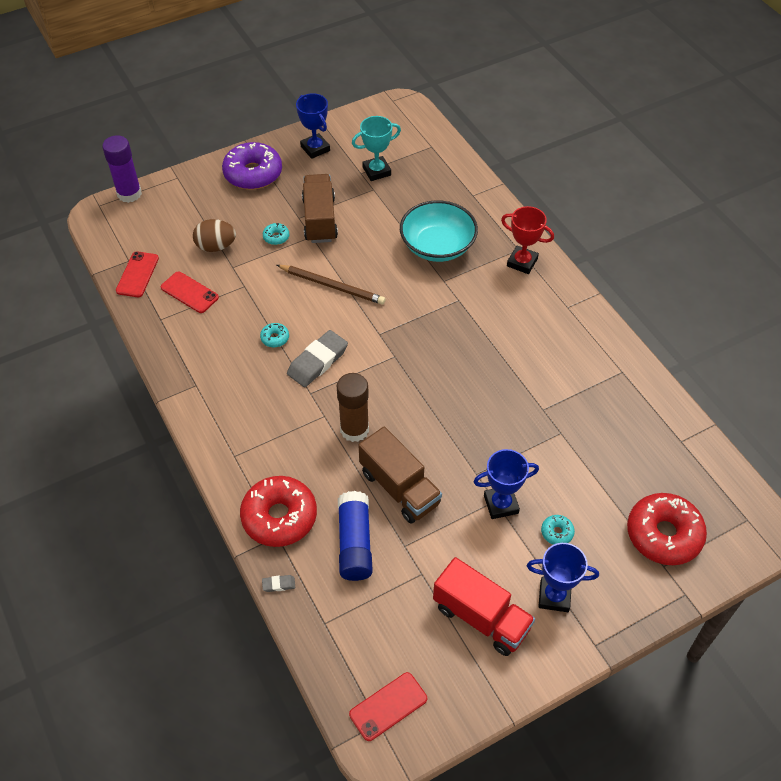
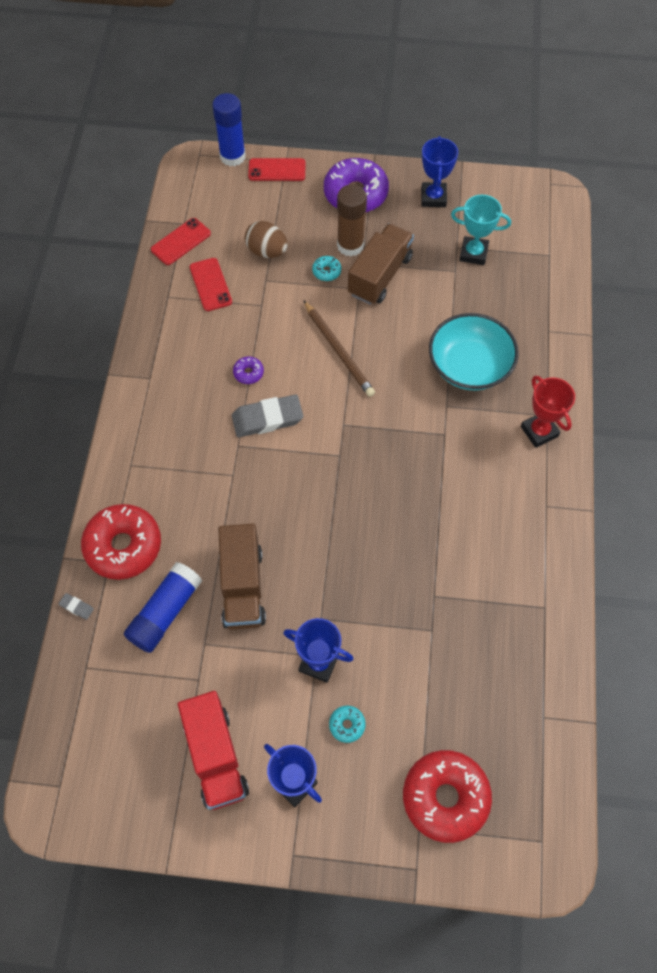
camera: 35 degrees right, 10 degrees up
(129, 194) = (232, 156): purple glue stick -> blue glue stick
(275, 338) = (248, 373): turquoise donut -> purple donut
(354, 429) = (248, 505): brown glue stick -> brown glue stick (350, 245)
(388, 706) = (78, 778): red phone -> red phone (277, 170)

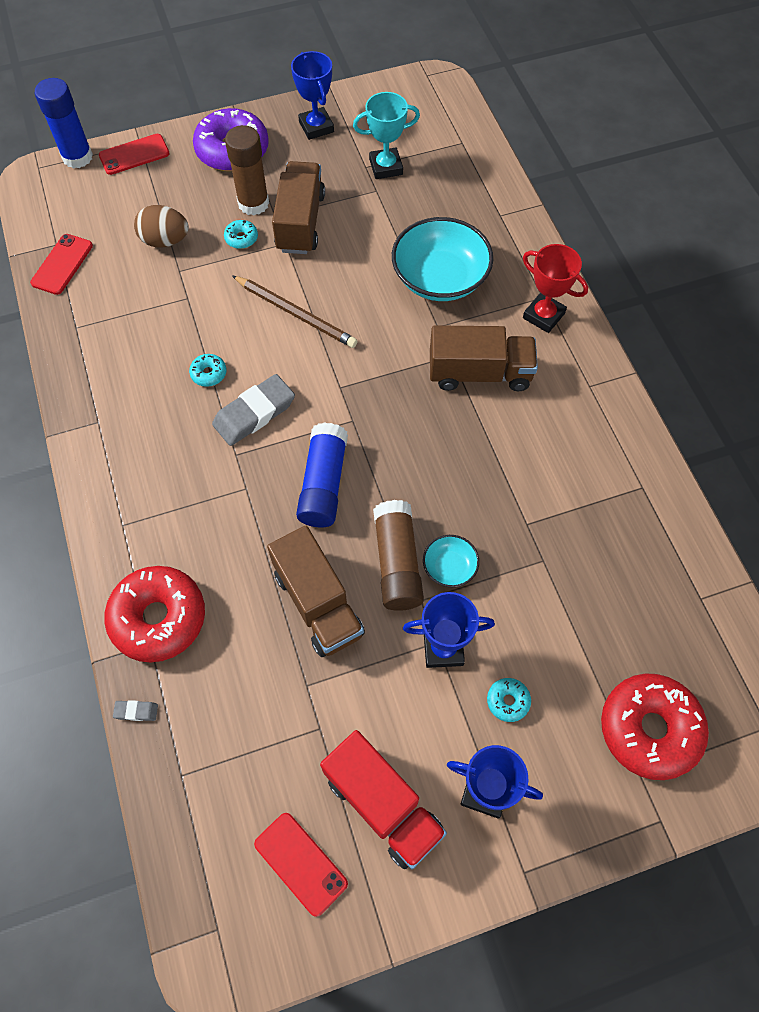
camera: 25 degrees left, 0 degrees up
(165, 612) = (244, 670): blue glue stick -> blue glue stick (323, 483)
(210, 284) = (119, 297): red phone -> red phone (300, 863)
(248, 373) = (209, 373): purple donut -> turquoise donut
(317, 582) = (397, 562): none -> brown glue stick
(355, 603) = (449, 567): none -> turquoise bowl
(460, 458) = (479, 373): none -> brown truck

